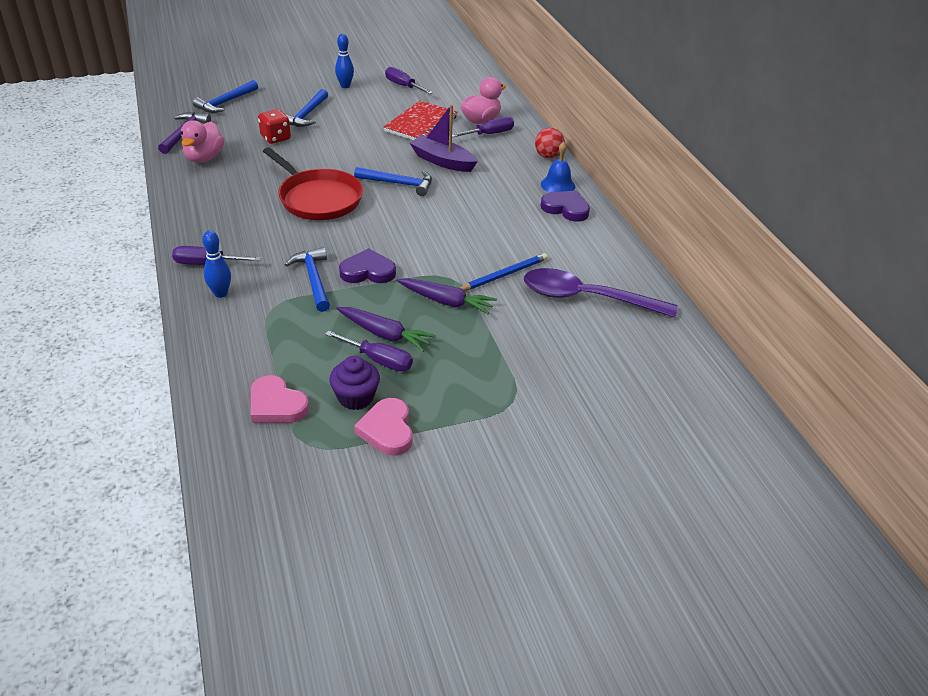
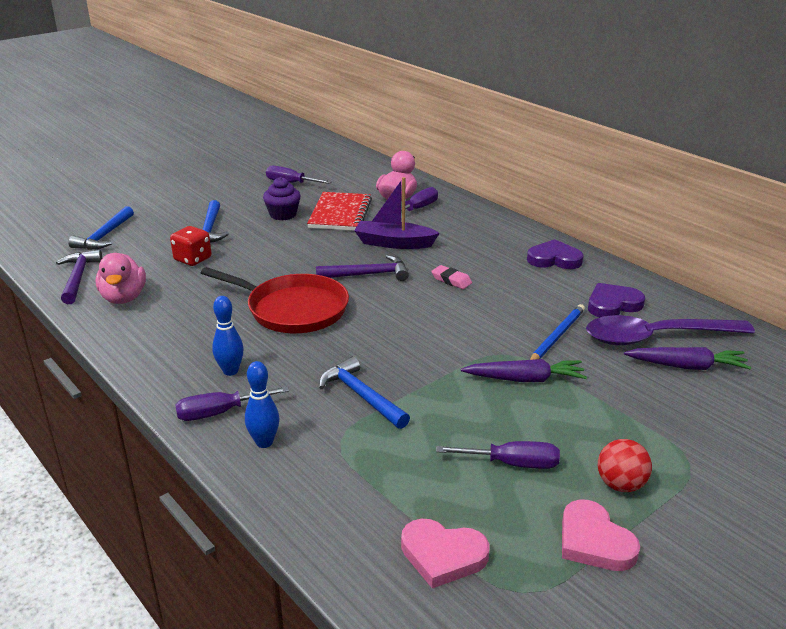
camera: 20 degrees left, 10 degrees down
(345, 86) = (228, 194): blue bowling pin -> blue bowling pin (230, 371)
(355, 397) = (525, 515): purple cupcake -> purple cupcake (283, 214)
(368, 271) = (414, 371): purple heart -> purple heart (613, 304)
(384, 334) = (492, 433): purple carrot -> purple carrot (686, 366)
(398, 184) = (368, 274): blue hammer -> purple hammer
(461, 205) = (451, 280): none -> pink eraser
(548, 156) = (492, 216): red ball -> red ball (620, 485)
(558, 185) = (526, 240): blue bell -> none

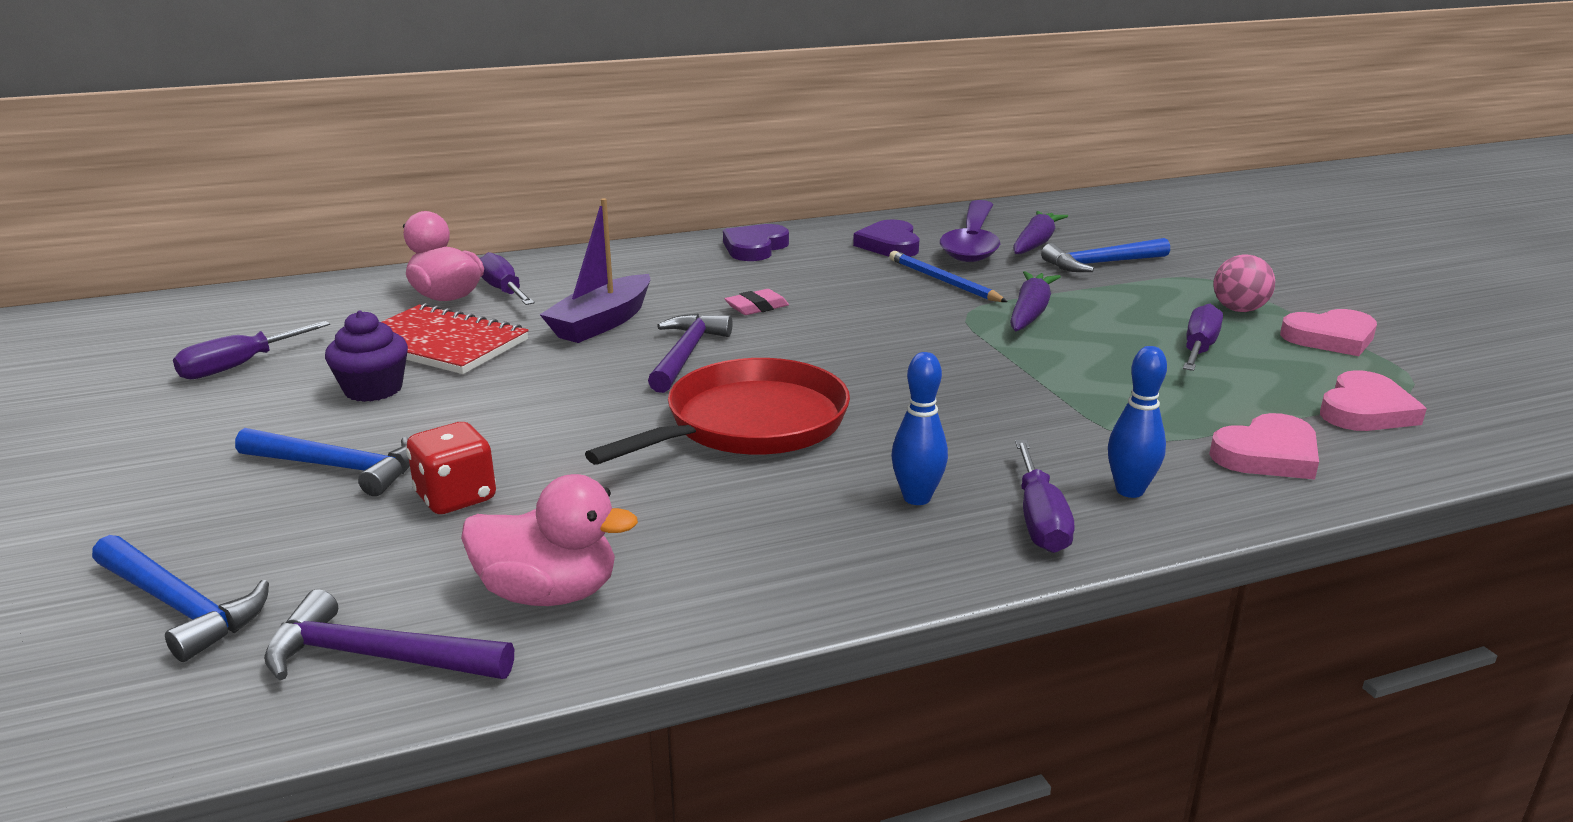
camera: 70 degrees left, 5 degrees down
(338, 500) = (1267, 455): none -> pink heart
(361, 396) = (1031, 407): blue hammer -> blue hammer (1101, 264)
(620, 485) = (1238, 310): red ball -> pink ball

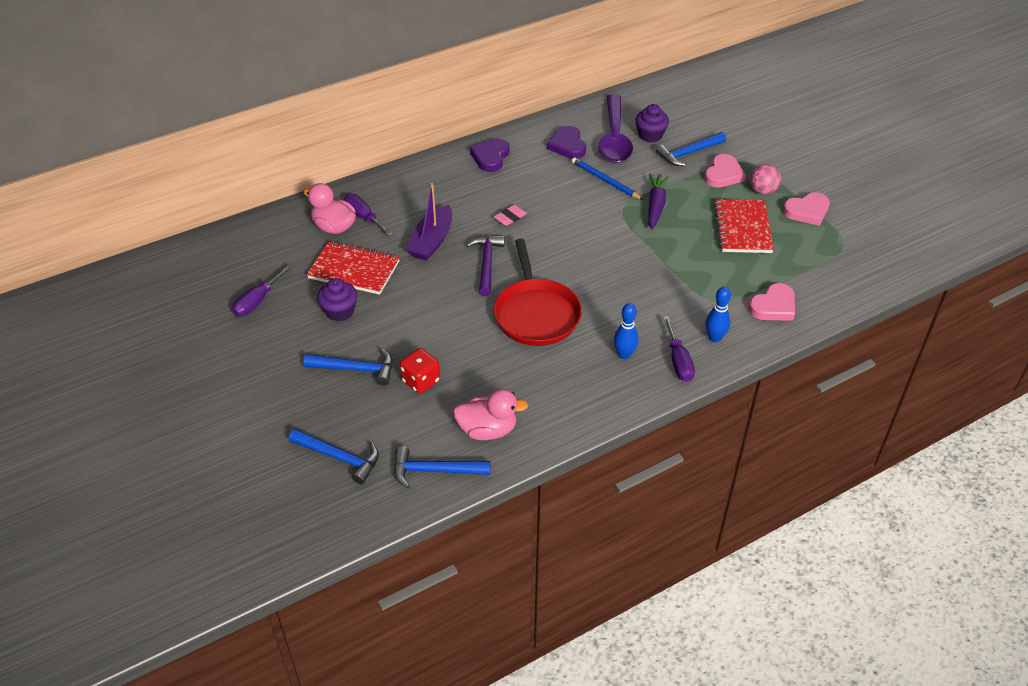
camera: 10 degrees left, 20 degrees up
(377, 657) = (435, 471): purple hammer -> blue hammer
(750, 423) = (536, 314): red pan -> red pan turned 135 degrees clockwise
(1035, 243) = (650, 135): purple carrot -> purple cupcake
(1199, 348) = (742, 228): purple screwdriver -> red notebook
(1365, 410) = (818, 268): pink heart -> pink heart (723, 174)

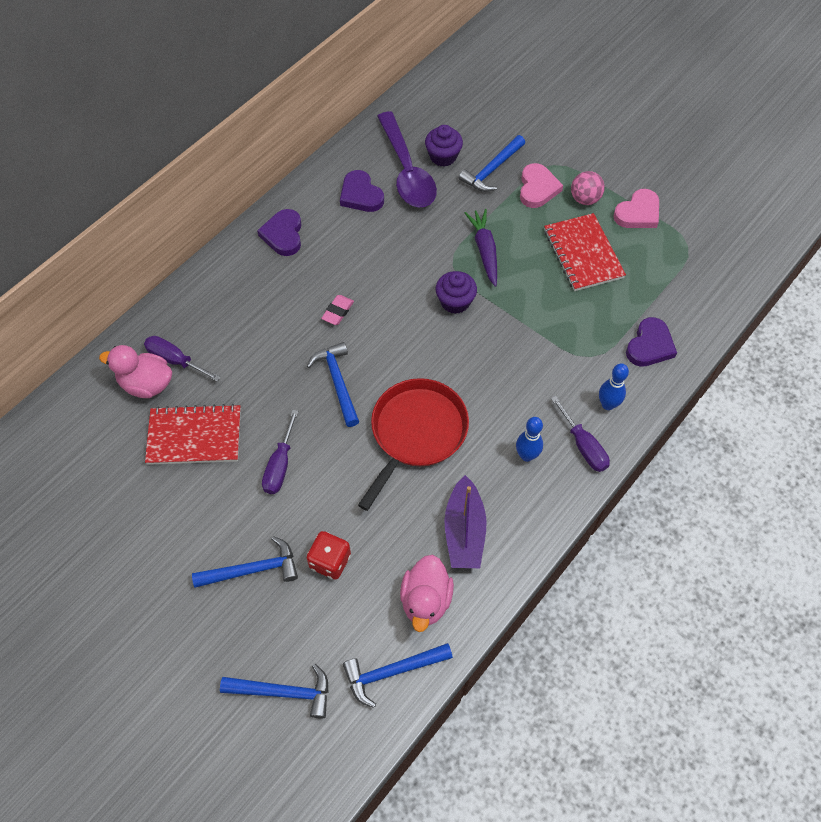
camera: 20 degrees left, 15 degrees up
(257, 301) = (102, 515): purple screwdriver -> purple screwdriver (280, 465)
(339, 311) = (202, 498): purple cupcake -> purple cupcake (455, 302)
(432, 241) = (265, 370): purple boat -> purple boat (464, 531)
(486, 264) = (337, 382): purple hammer -> blue hammer
(487, 430) = (426, 600): pink duck -> pink duck turned 120 degrees clockwise
(536, 314) = (416, 432): red pan -> red pan turned 120 degrees counterclockwise
(605, 181) = (419, 232): blue pencil -> none
(773, 306) = (649, 345): pink heart -> purple heart

